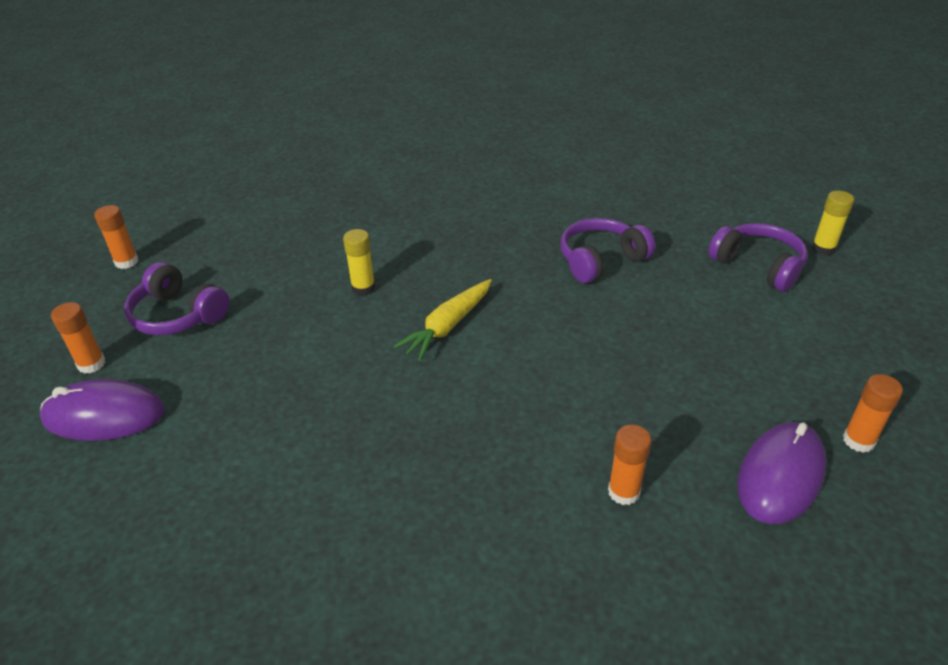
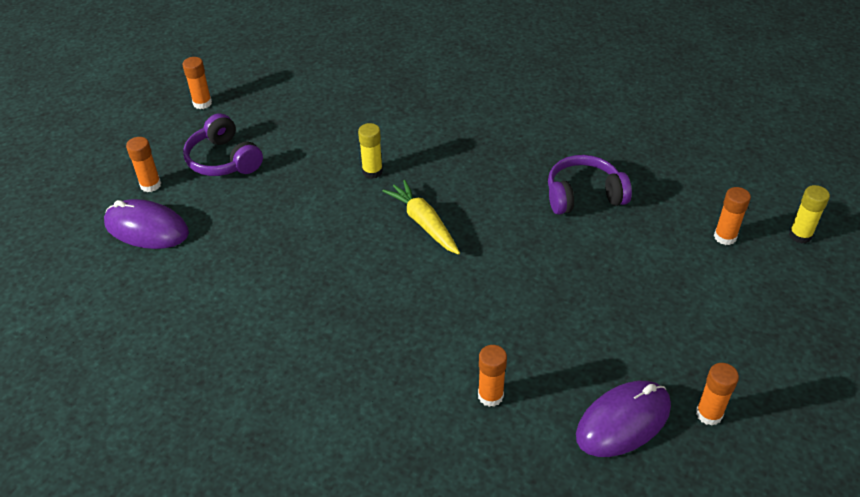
camera: 20 degrees right, 5 degrees up
(448, 326) = (423, 223): yellow carrot -> yellow carrot turned 90 degrees clockwise
(758, 266) = (725, 237): purple headphones -> orange glue stick

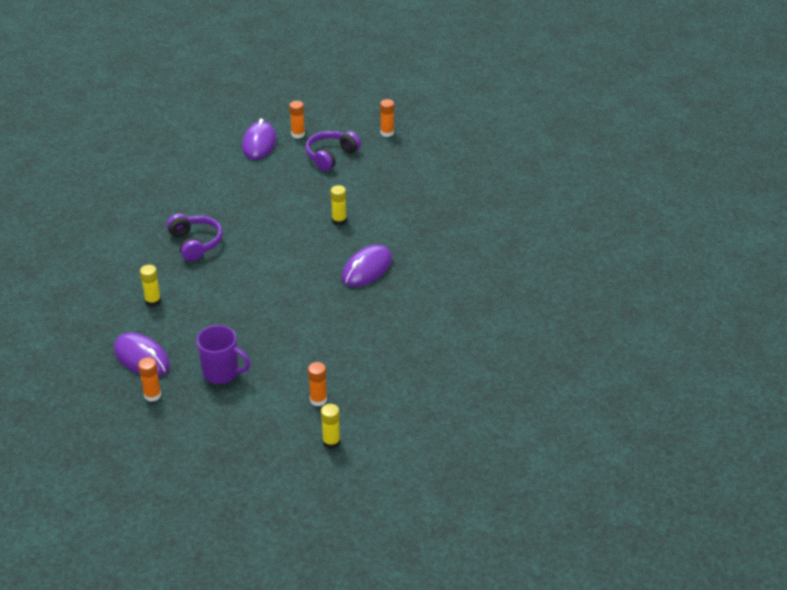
camera: 75 degrees right, 5 degrees down
(423, 223) = (293, 252): yellow carrot -> none
(481, 161) = (367, 269): none -> purple mouse
(490, 396) = (153, 301): orange glue stick -> yellow glue stick
(583, 195) = (343, 323): purple headphones -> purple headphones (195, 243)
(666, 327) = (222, 373): none -> purple mug

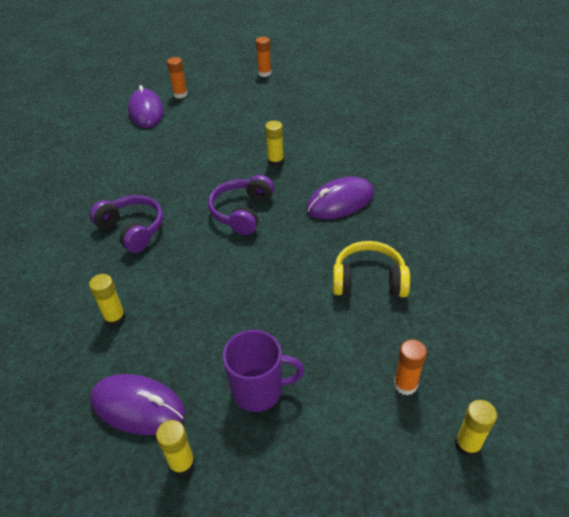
camera: 20 degrees left, 5 degrees up
(152, 395) = (182, 463): orange glue stick -> yellow glue stick
(331, 156) = (225, 105): purple headphones -> purple headphones (242, 212)
(344, 331) = (369, 280): none -> yellow headphones
(367, 269) = (340, 202): purple mouse -> purple mouse turned 45 degrees clockwise

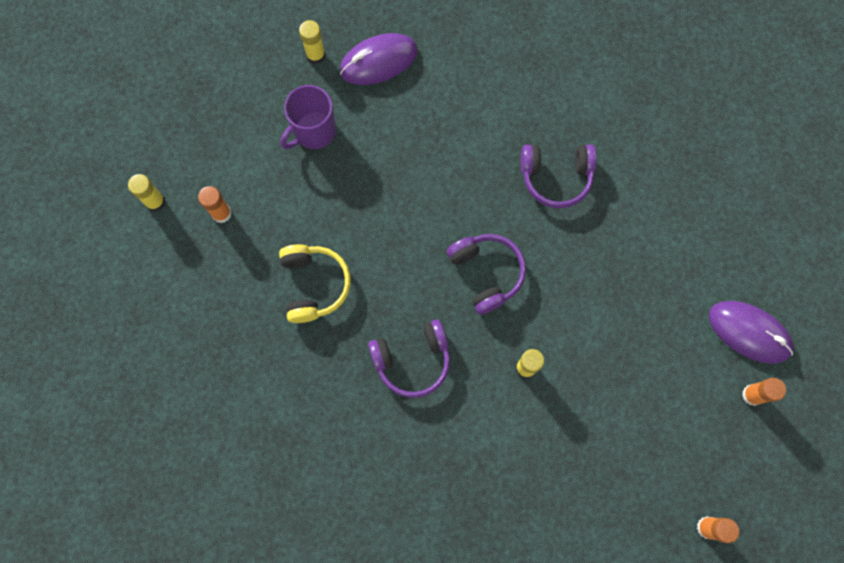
camera: 135 degrees right, 30 degrees up
(115, 318) = (468, 99): yellow glue stick -> none
(340, 202) = (412, 360): purple mouse -> purple headphones
(369, 280) = (314, 285): yellow headphones -> yellow headphones turned 60 degrees counterclockwise

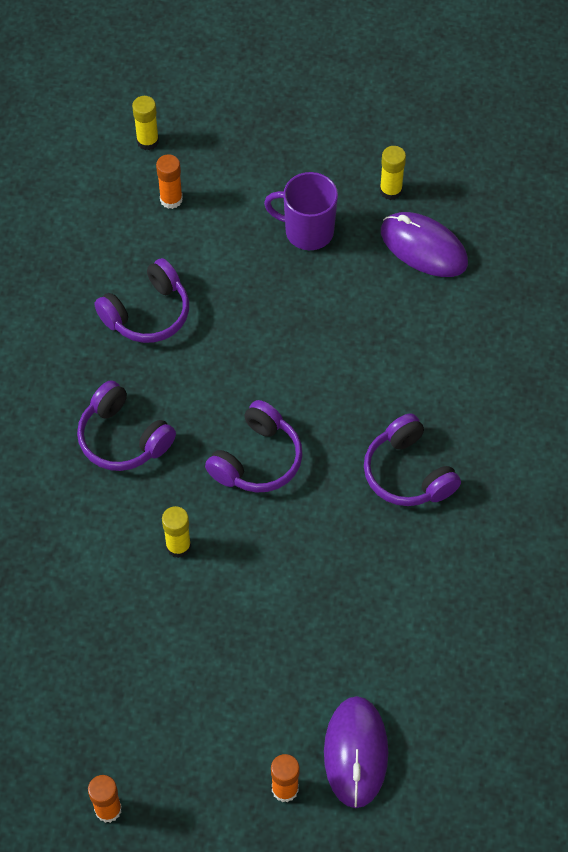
camera: 60 degrees right, 15 degrees down
(314, 285) = (147, 313): yellow headphones -> purple headphones

